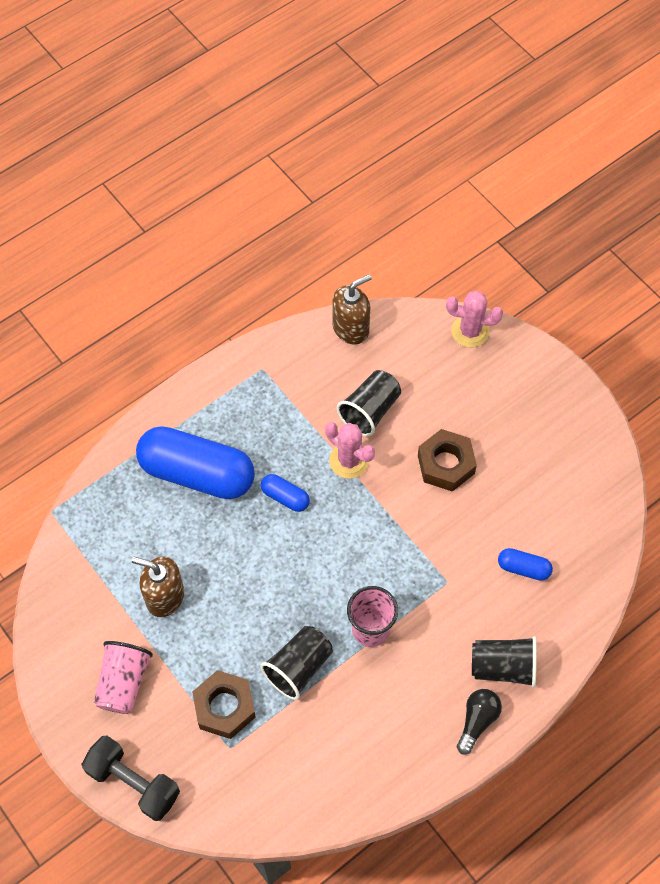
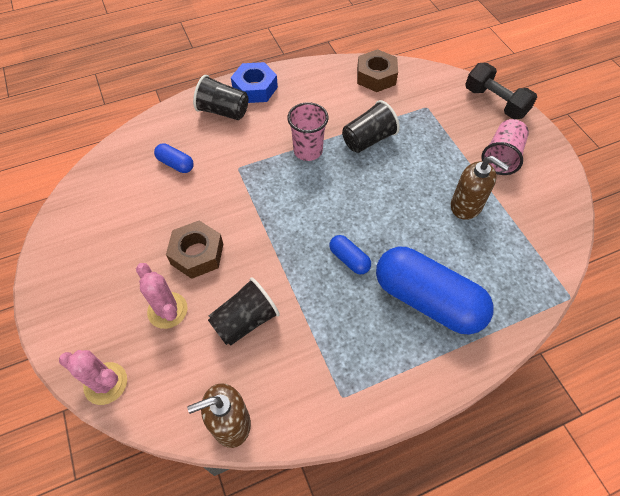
camera: 165 degrees left, 5 degrees down
(224, 707) = (427, 128): brown nut -> brown nut (376, 76)
(349, 460) = (282, 278): pink cactus -> pink cactus (167, 310)
(477, 721) = (255, 88): black light bulb -> blue nut

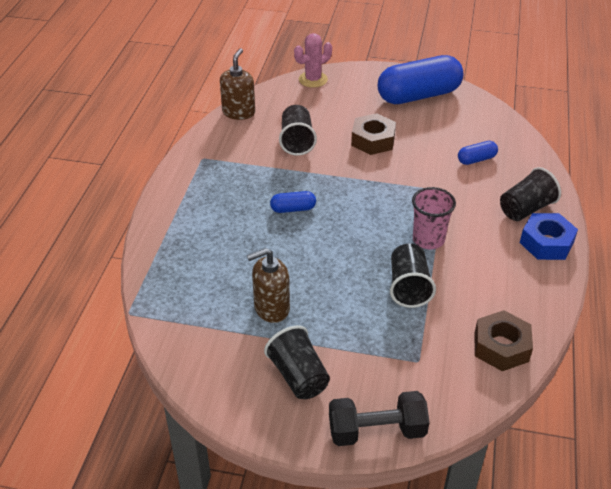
camera: 125 degrees right, 15 degrees down
(167, 310) = (339, 114): pink cactus -> none
(427, 300) = (217, 231): blue capsule -> blue capsule (418, 95)
(501, 157) = (298, 376): pink cup -> black cup

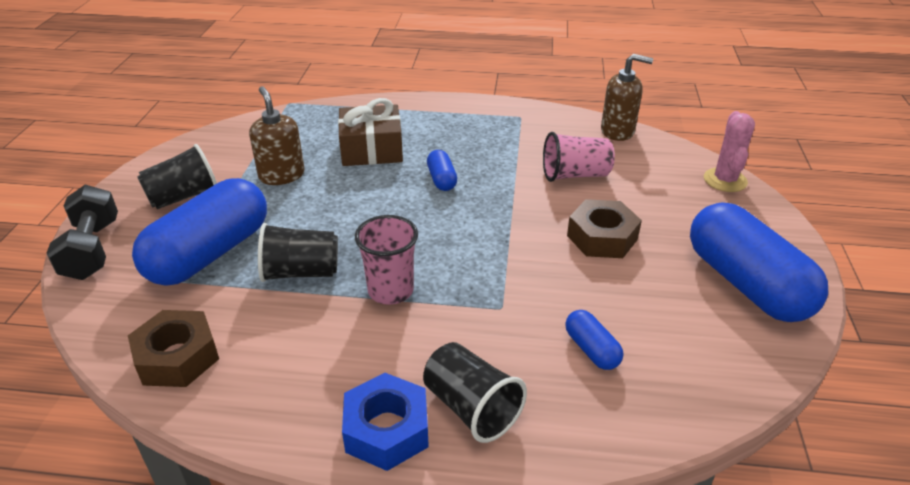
camera: 85 degrees right, 5 degrees down
(238, 249) = (371, 149): none -> brown gift
(296, 141) = (575, 175): black cup -> pink cup
(313, 79) = (725, 180): pink cactus -> pink cactus turned 45 degrees clockwise
(384, 345) = (209, 253): none -> blue capsule

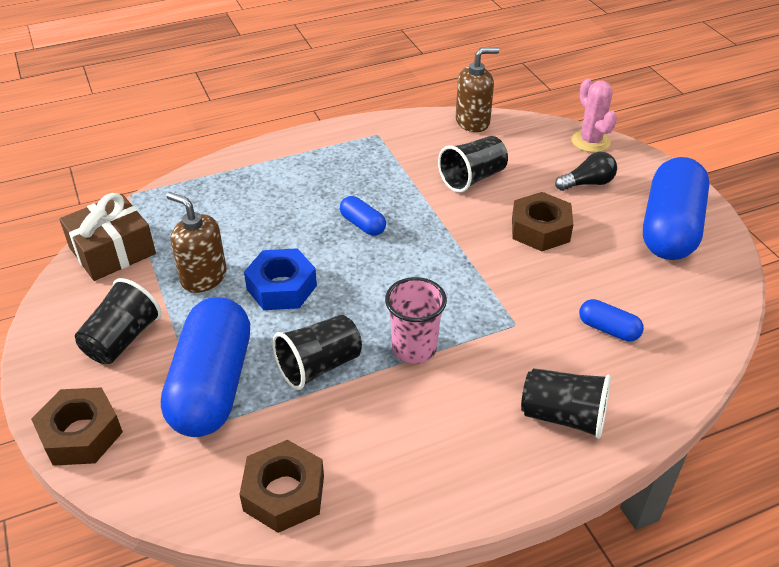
camera: 30 degrees left, 5 degrees up
(92, 249) = (81, 434): black dumbbell -> brown nut
(371, 149) = (268, 217): brown gift -> brown gift (112, 251)
(386, 430) = (517, 465): blue nut -> blue nut (281, 287)
(575, 175) = (472, 178): pink cup -> black cup
(688, 214) = (587, 183): none -> black light bulb
(746, 283) = (670, 228): blue capsule -> blue capsule turned 75 degrees clockwise

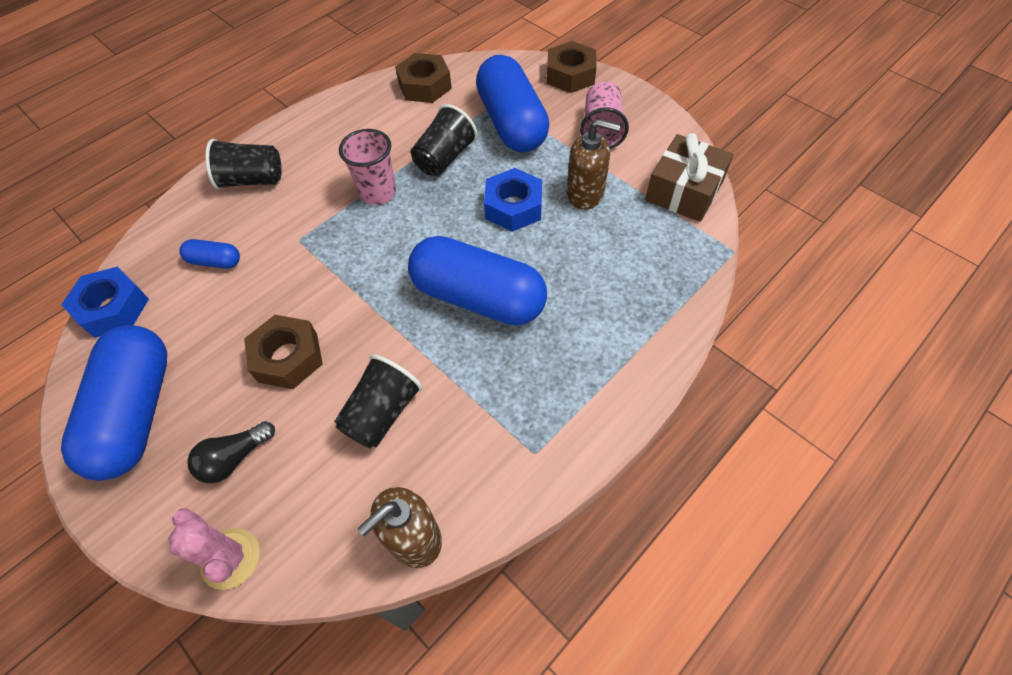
camera: 160 degrees right, 15 degrees up
(122, 339) = (601, 130): black cup -> pink cup
(362, 224) = (478, 297): blue capsule -> blue capsule, size x2.28
(713, 315) = (113, 308): none -> blue nut

